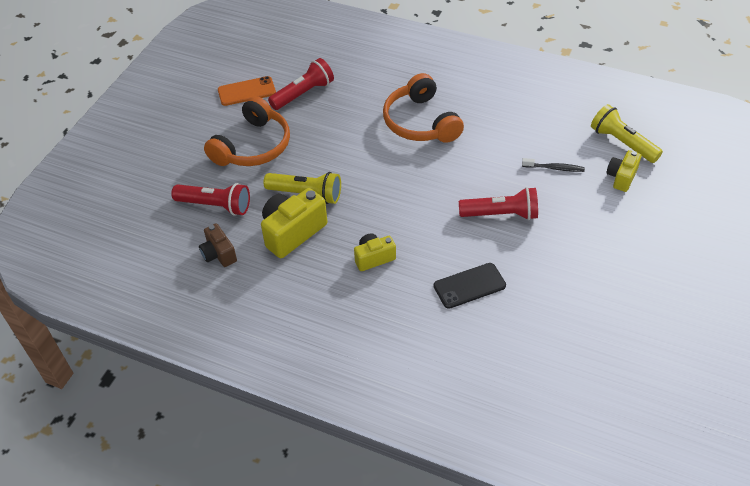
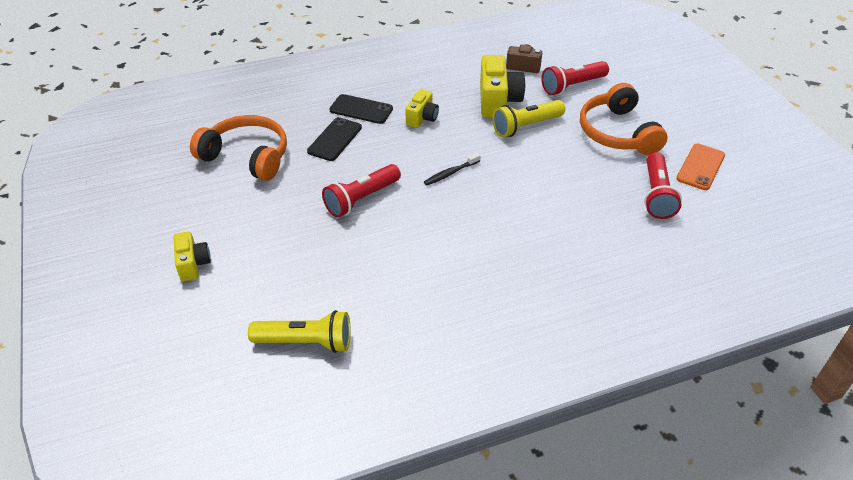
camera: 135 degrees right, 5 degrees down
(414, 305) = (361, 109): none -> black phone
(420, 122) = (523, 235): orange headphones -> orange headphones (247, 156)
(554, 168) = (353, 268): black toothbrush -> black toothbrush (450, 173)
(621, 177) = (279, 299): yellow camera -> yellow camera (193, 264)

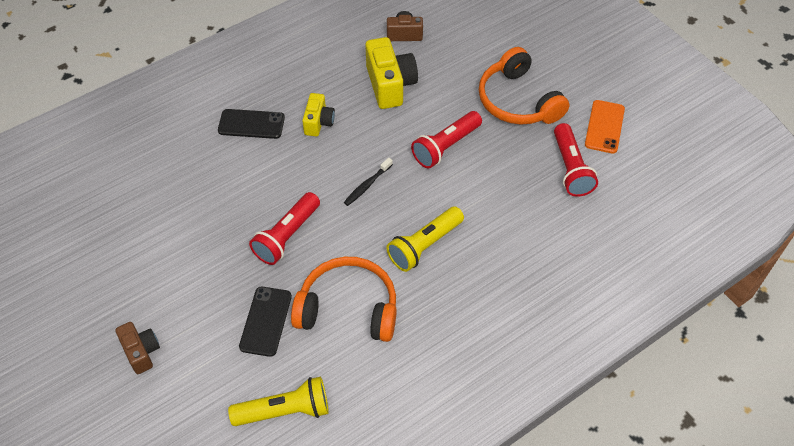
camera: 15 degrees left, 10 degrees up
(193, 264) = (141, 352): yellow camera -> brown camera
(247, 156) = (150, 209): orange headphones -> orange headphones (348, 308)
(335, 139) = (236, 168): black phone -> black phone (266, 321)
(526, 126) = (426, 112): yellow flashlight -> yellow flashlight (424, 246)
(572, 86) = (460, 51): red flashlight -> red flashlight (445, 147)

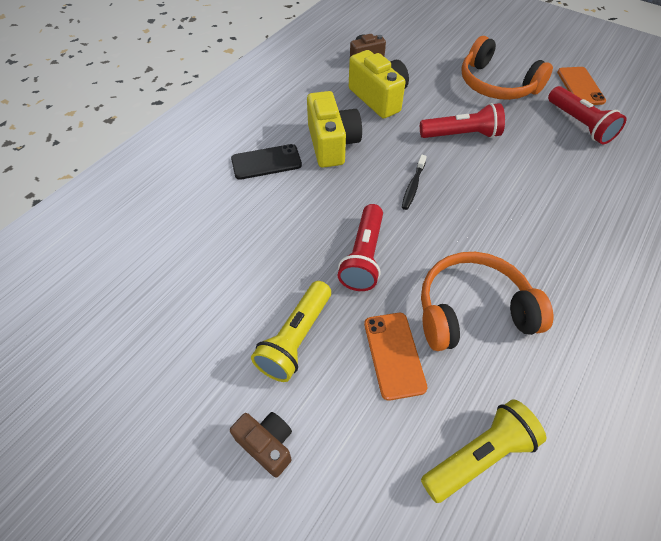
camera: 20 degrees left, 0 degrees up
(266, 321) = (394, 355): black phone -> orange phone
(318, 122) = (332, 144): yellow camera -> yellow camera, size x1.69
(424, 246) = (504, 225): yellow flashlight -> yellow flashlight (295, 339)
(445, 147) = (462, 135): red flashlight -> red flashlight turned 120 degrees counterclockwise

